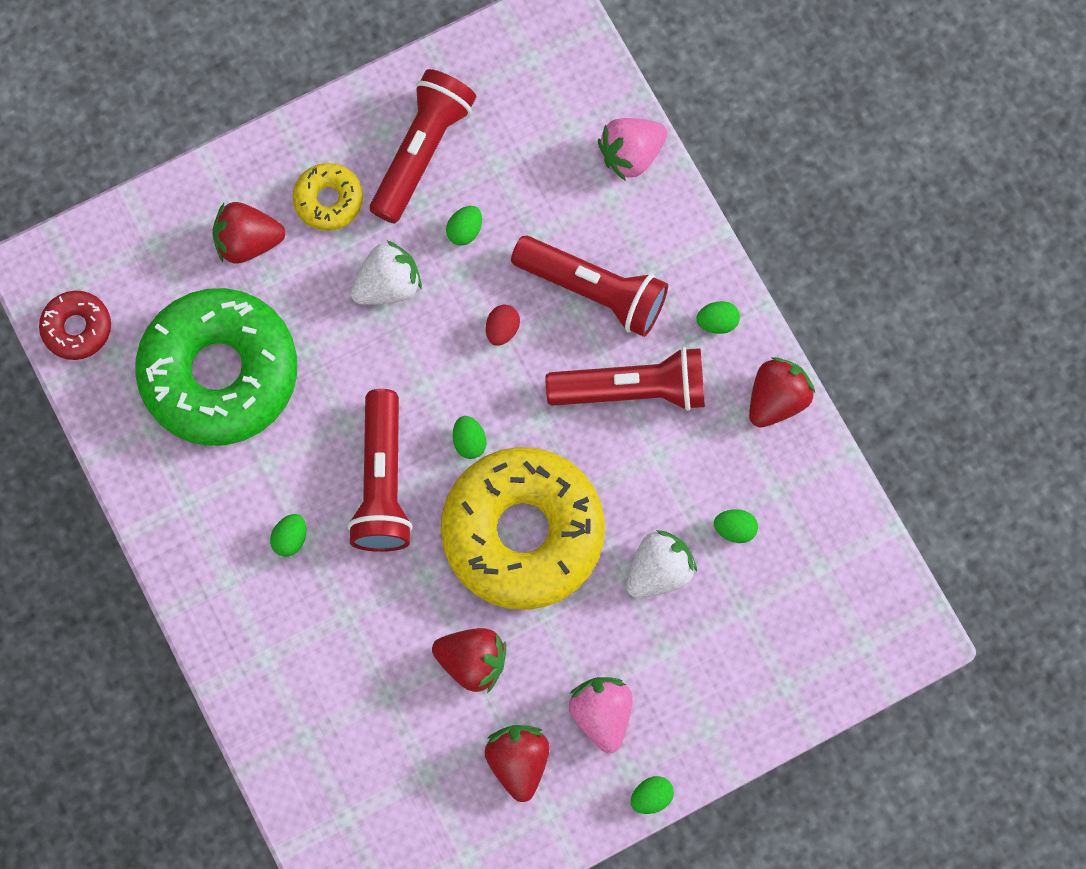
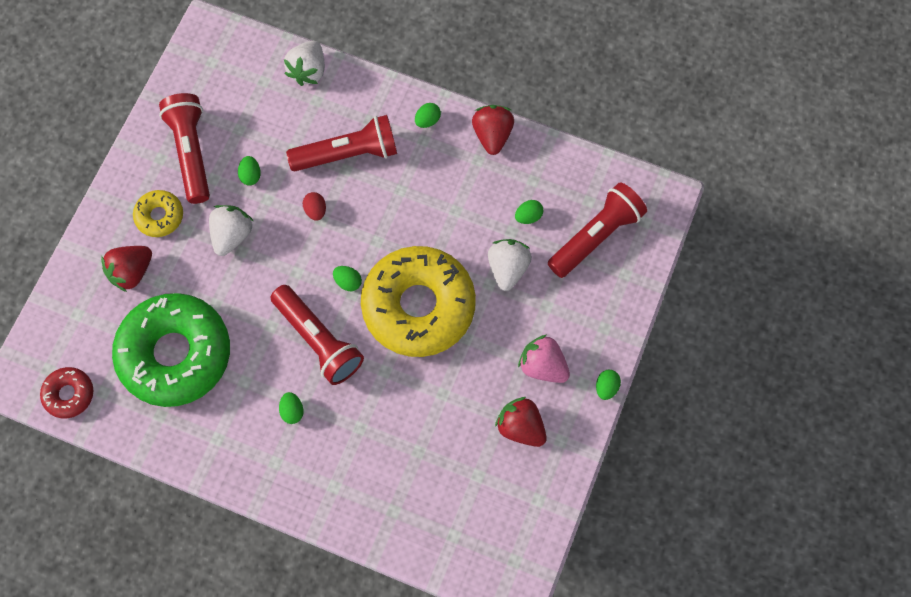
camera: 40 degrees left, 5 degrees down
(472, 661) = (450, 395): red strawberry -> none
(631, 155) = (308, 71): pink strawberry -> white strawberry
(632, 389) = (413, 188): red flashlight -> red flashlight (596, 236)

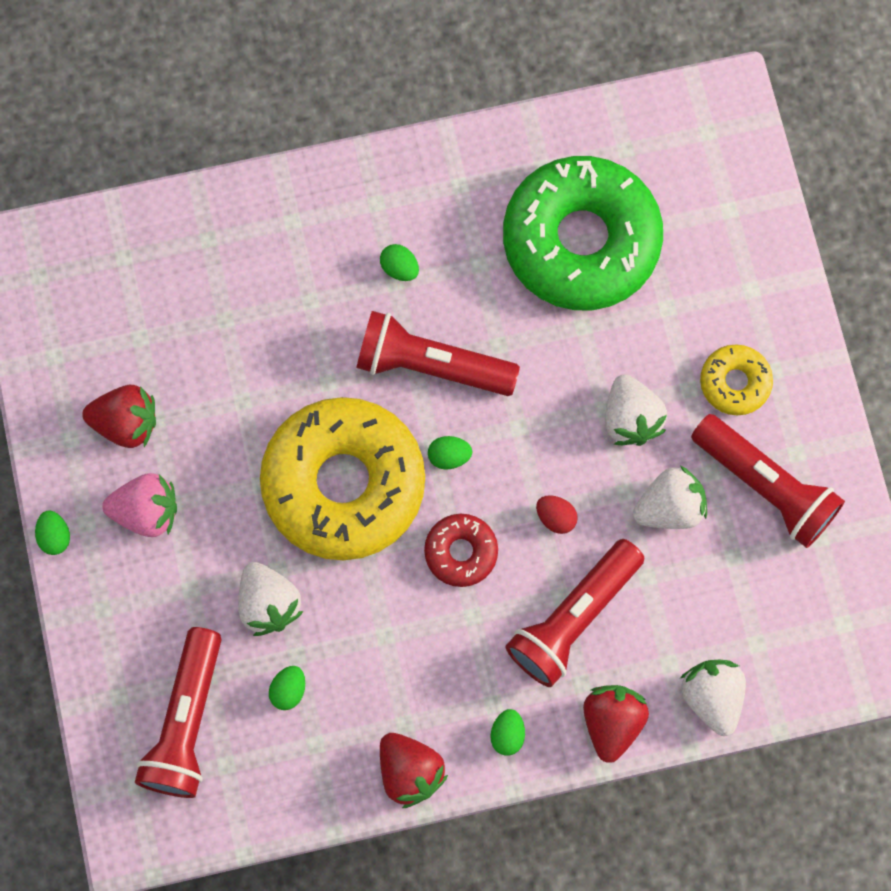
camera: 145 degrees right, 5 degrees up
(69, 394) = (660, 122): red donut -> red donut (461, 552)
(131, 272) = (710, 296): red strawberry -> red strawberry (612, 722)
(250, 175) = (669, 507): green egg -> white strawberry

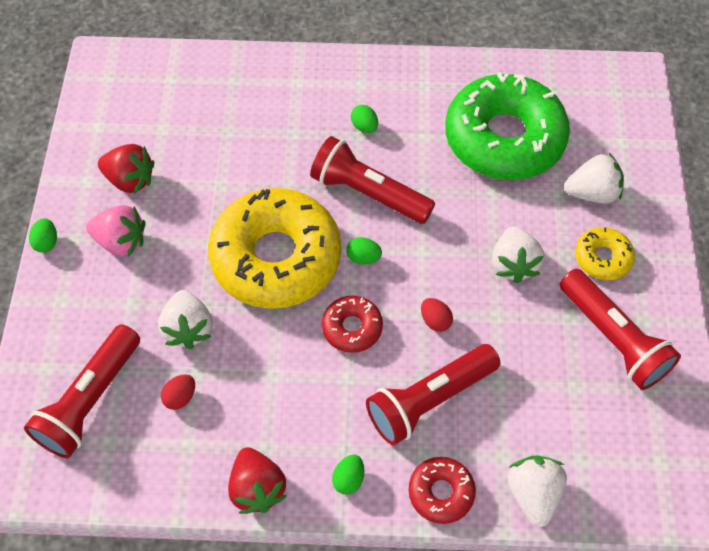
camera: 15 degrees right, 15 degrees down
(288, 690) = (180, 397): green egg -> red egg
(612, 722) = (441, 492): red strawberry -> red donut
(669, 507) = (530, 335): white strawberry -> white strawberry (592, 193)

